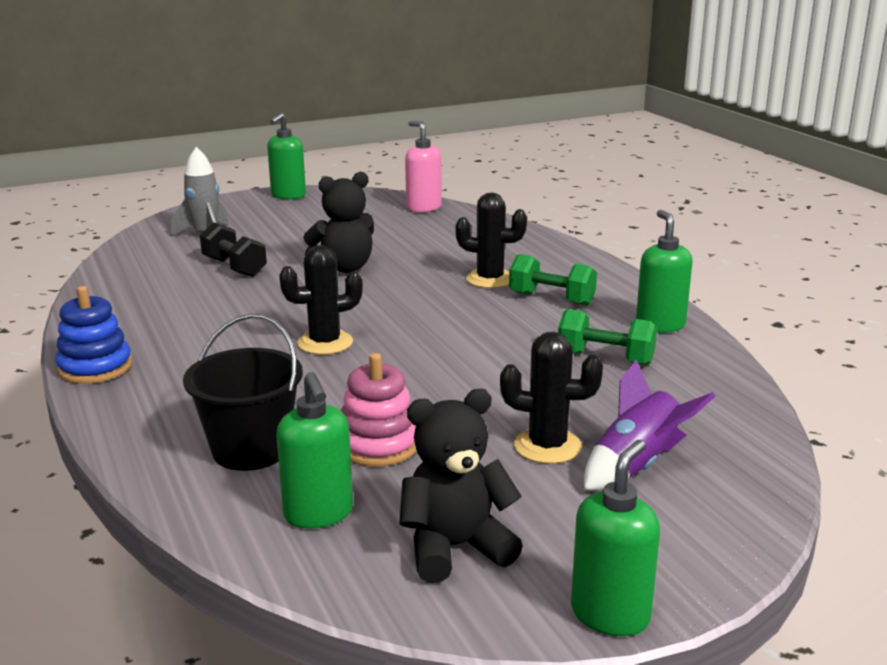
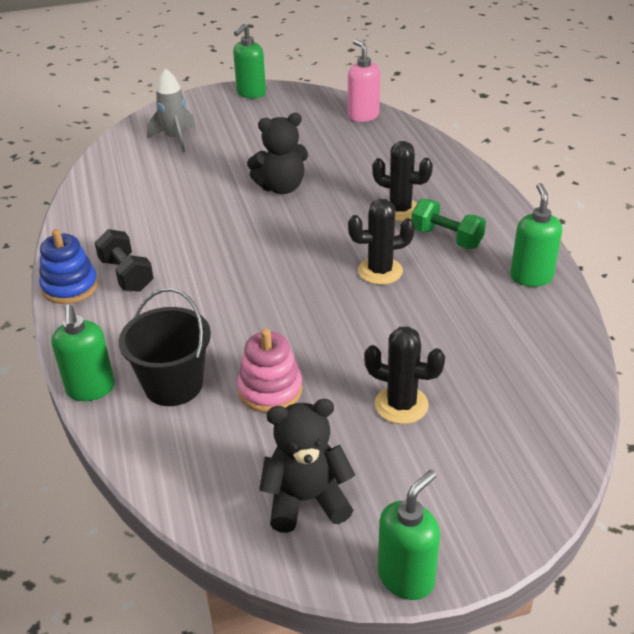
camera: 10 degrees right, 15 degrees up
(234, 267) = (192, 180): black dumbbell -> black dumbbell (126, 275)
(319, 514) = (212, 455): green soap dispenser -> green soap dispenser (91, 389)
(325, 343) = (250, 274): black cactus -> black cactus (380, 271)
(605, 358) = (473, 312): green dumbbell -> none
(637, 466) = (467, 433): purple rocket -> none

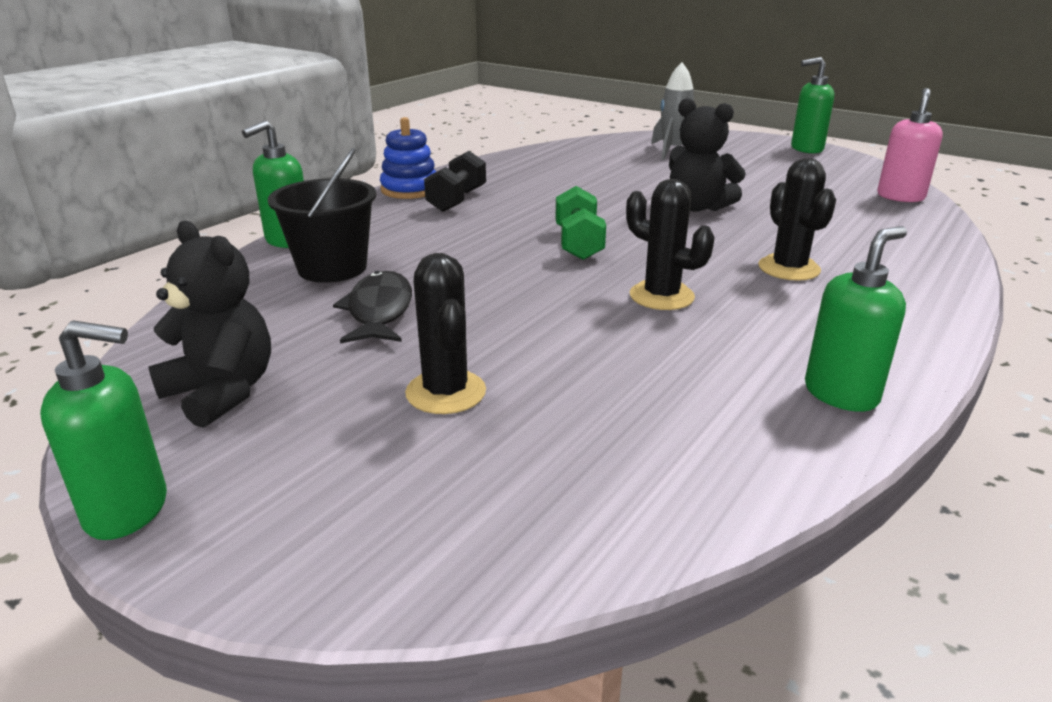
camera: 50 degrees right, 10 degrees down
(270, 390) = (379, 311): pink stacking toy -> black fish
(446, 238) = (797, 310): green dumbbell -> green dumbbell (578, 243)

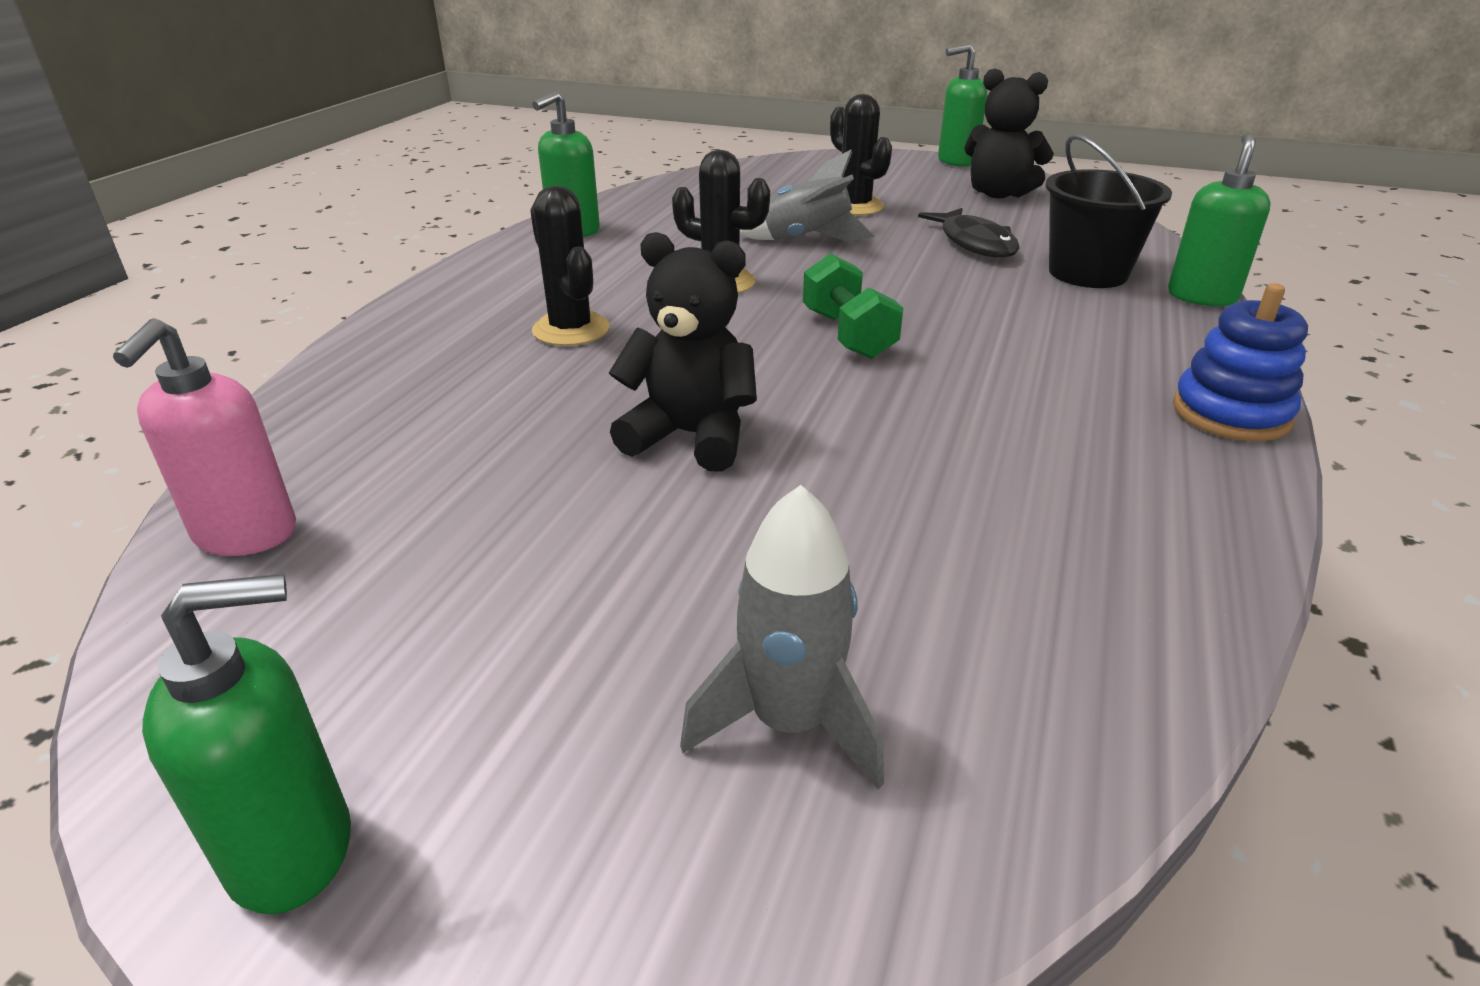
camera: 165 degrees right, 5 degrees up
(457, 200) = (1112, 396): black dumbbell -> none
(552, 339) = (805, 240): none -> grey rocket

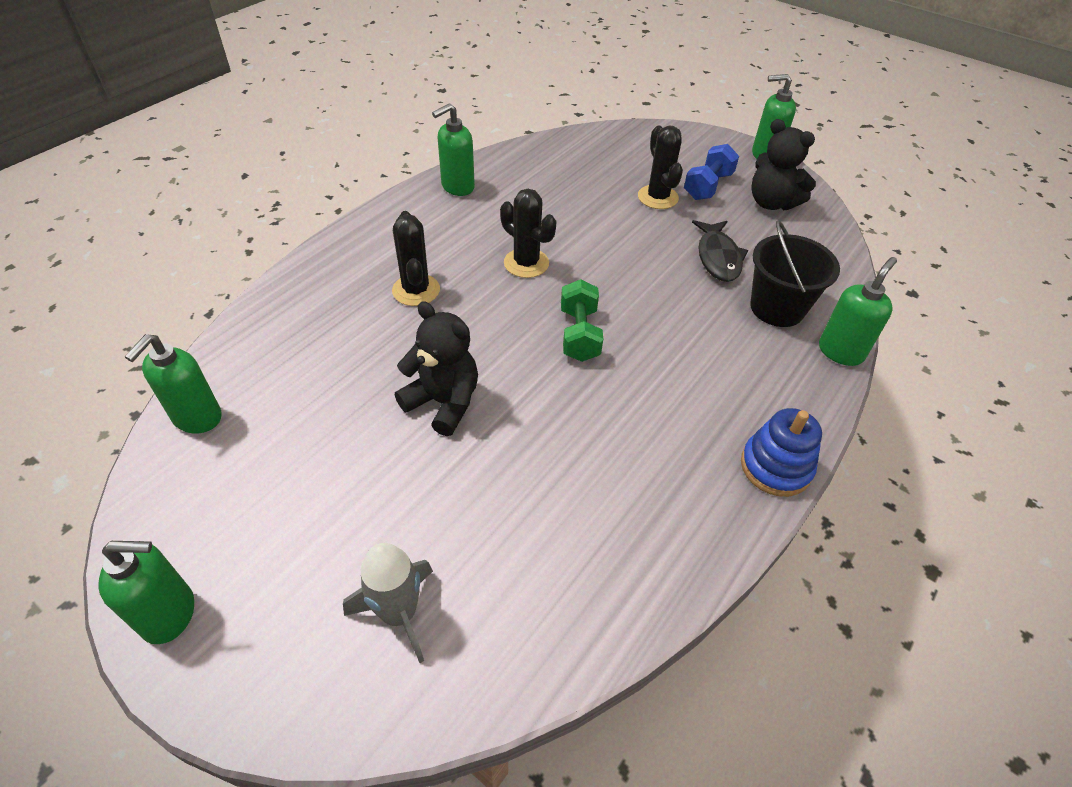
camera: 15 degrees right, 15 degrees up
(245, 534) = (197, 418): pink soap dispenser -> green soap dispenser
(805, 240) = (603, 229): grey rocket -> none
(910, 191) = (708, 186): none -> blue dumbbell

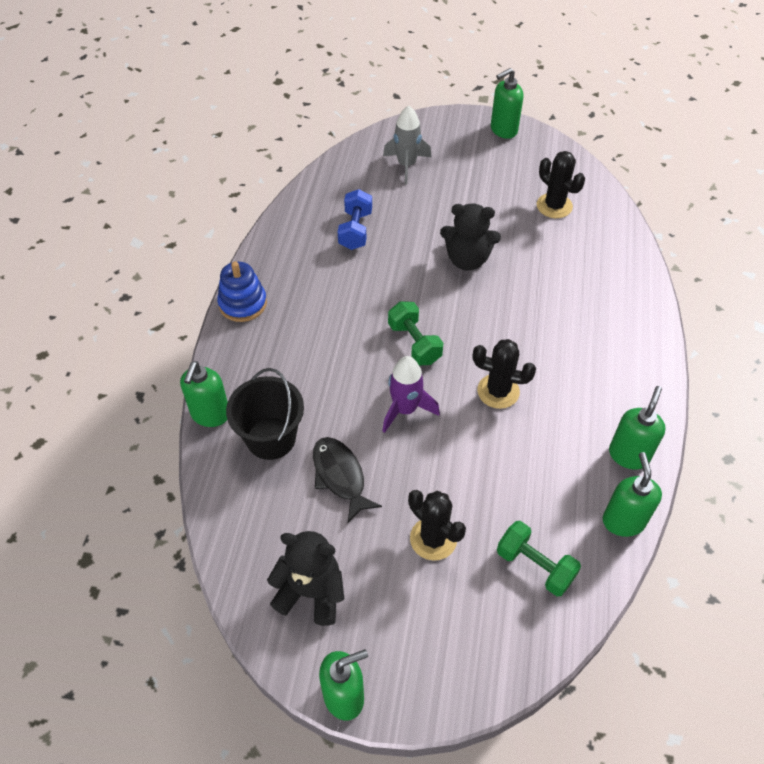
camera: 155 degrees right, 5 degrees up
(197, 418) = (592, 197): green soap dispenser -> green soap dispenser (623, 521)
(416, 290) = (557, 328): black cactus -> black cactus (554, 206)
(590, 162) = (535, 566): none -> green dumbbell
(627, 282) = (405, 409): none -> purple rocket
(708, 186) = (389, 587): blue dumbbell -> blue dumbbell (355, 230)

